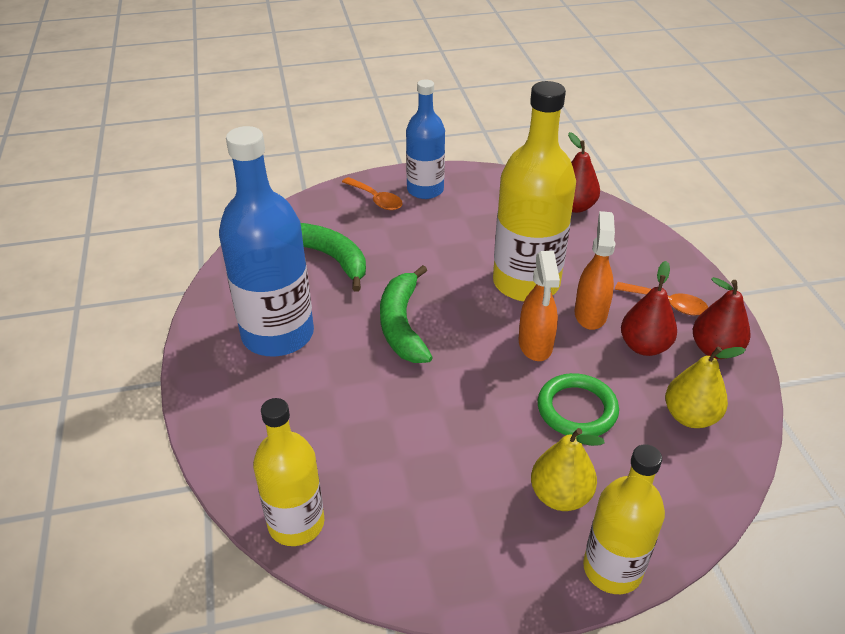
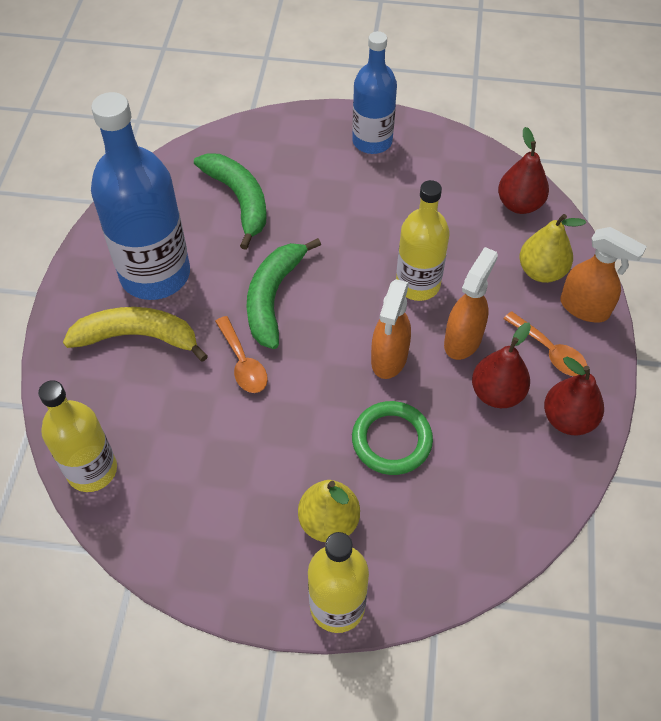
camera: 20 degrees right, 15 degrees up
(286, 390) = (138, 337): none -> yellow banana
(376, 199) = (316, 140): orange spoon -> orange spoon (243, 363)
(526, 283) = (417, 284): yellow bottle -> yellow bottle, size x0.63
(674, 265) = (585, 308): none -> orange spray bottle
(690, 416) = (497, 483): yellow pear -> yellow pear (541, 271)

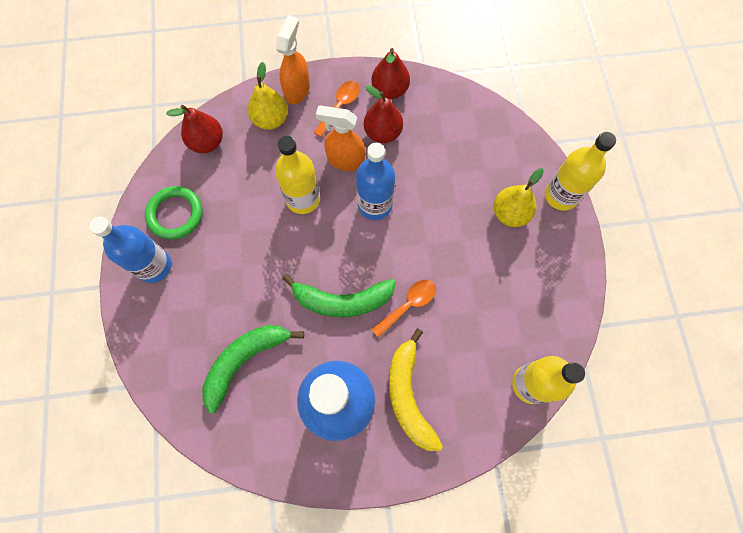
camera: 105 degrees left, 15 degrees up
(389, 359) = (375, 204): orange spray bottle -> blue bottle
(391, 440) = (439, 189): green ring -> green ring (175, 214)

